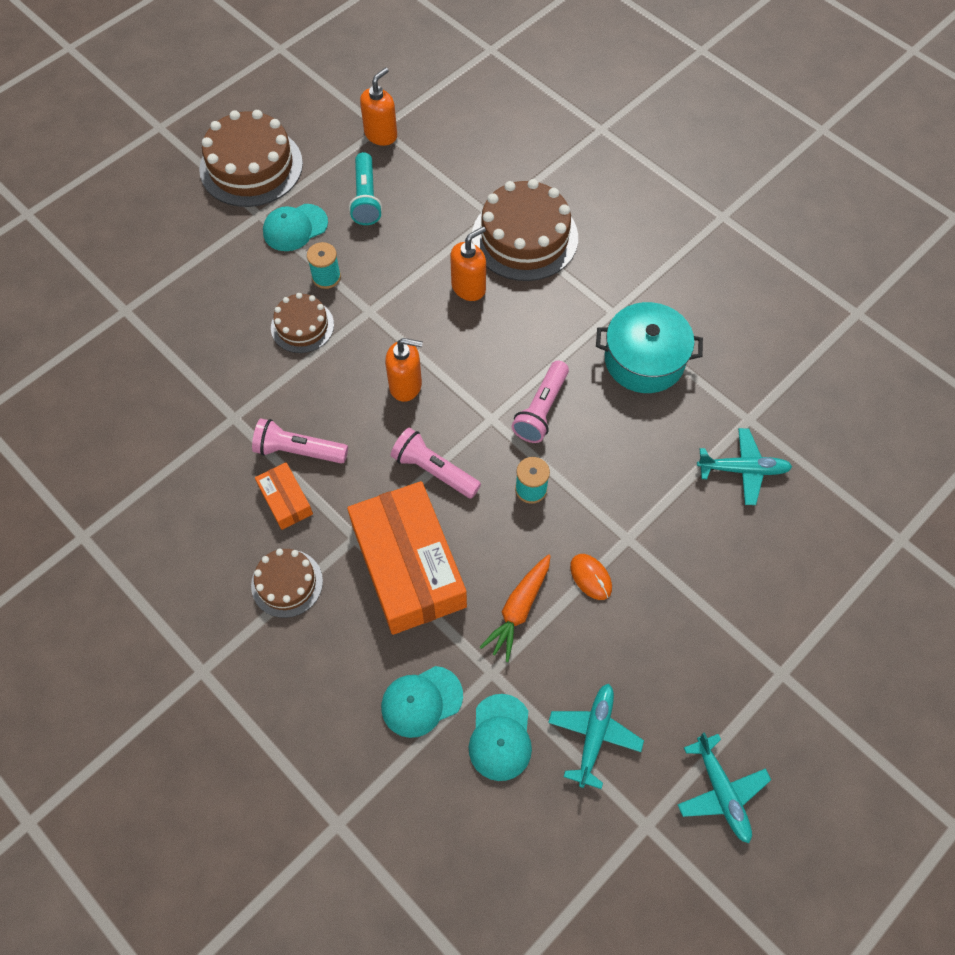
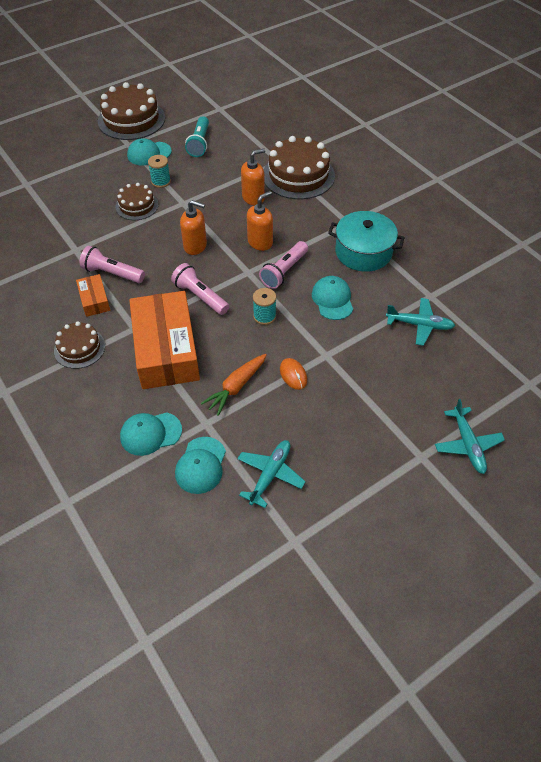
camera: 10 degrees right, 10 degrees down
(381, 135) = (219, 112): orange soap dispenser -> orange soap dispenser (260, 242)
(618, 446) = (332, 299): none -> turquoise cap
(721, 791) = (357, 527): turquoise plane -> turquoise plane (467, 444)

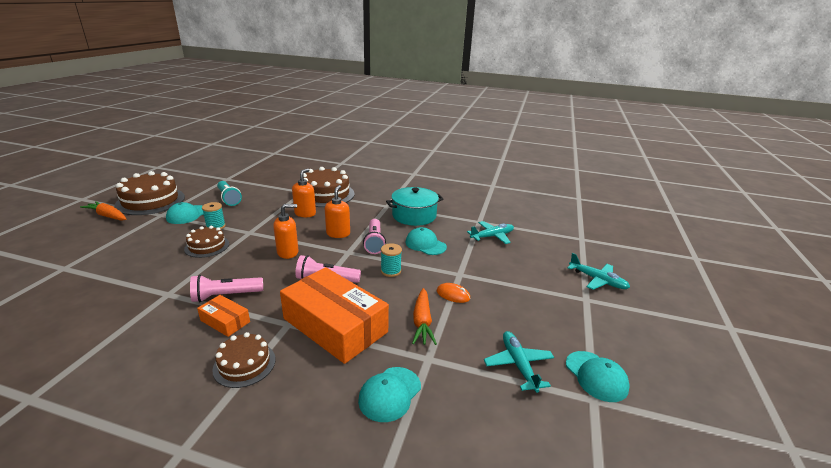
camera: 40 degrees left, 25 degrees down
(87, 128) = (107, 216): none -> orange carrot
(201, 465) = (461, 391): turquoise cap -> turquoise cap (596, 376)

